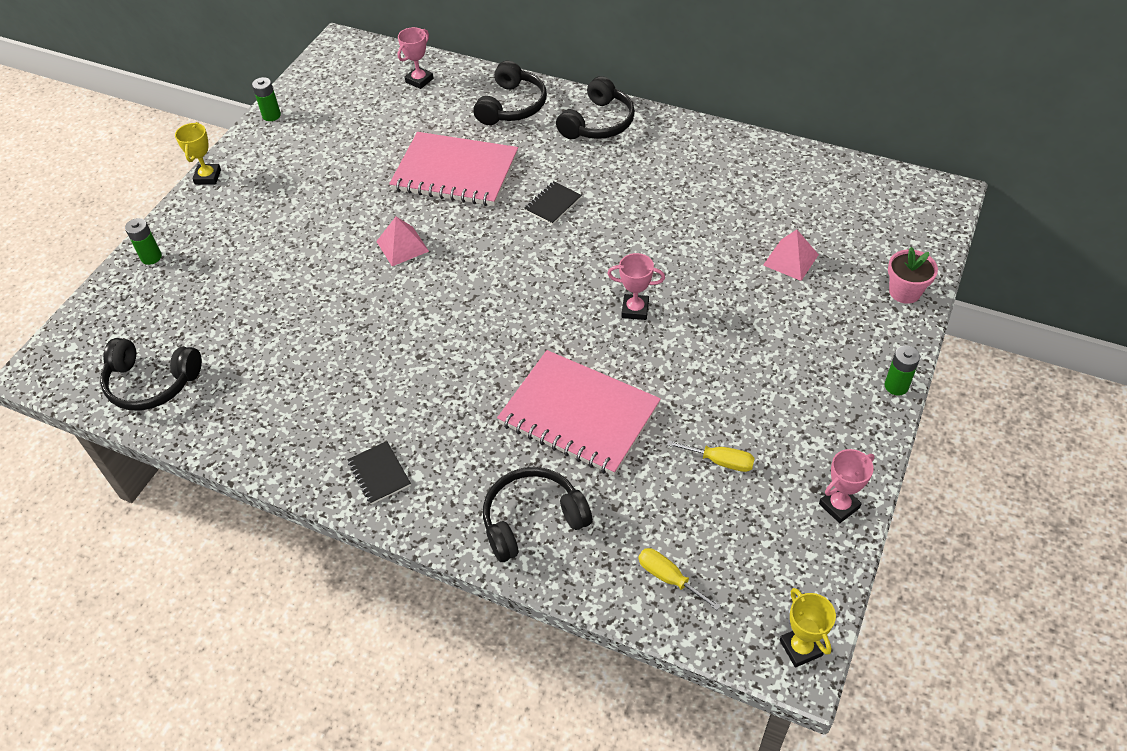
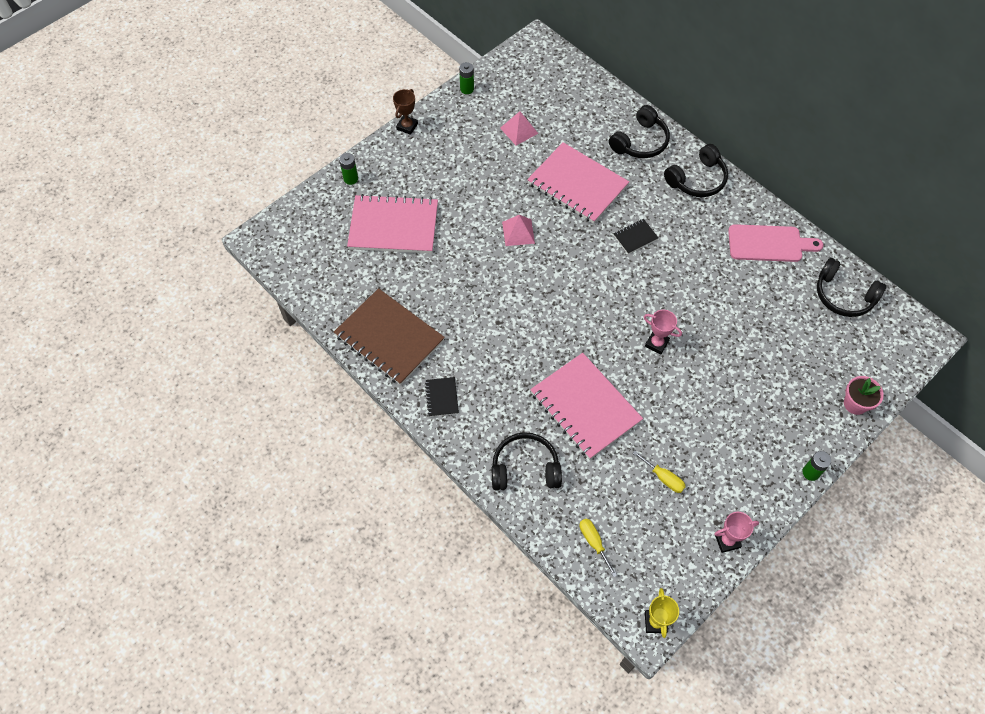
camera: 20 degrees right, 10 degrees up
(151, 383) = (323, 276): black headphones -> black headphones (843, 296)
(208, 177) = (407, 126): yellow trophy -> brown trophy
(231, 292) = (393, 226): none -> pink notebook
(275, 427) = (389, 338): none -> brown notebook
(419, 80) = (582, 95): pink trophy -> none
(715, 160) = (769, 244): none -> pink cutting board
(790, 259) = (785, 346): pink pyramid -> pink pyramid (519, 130)

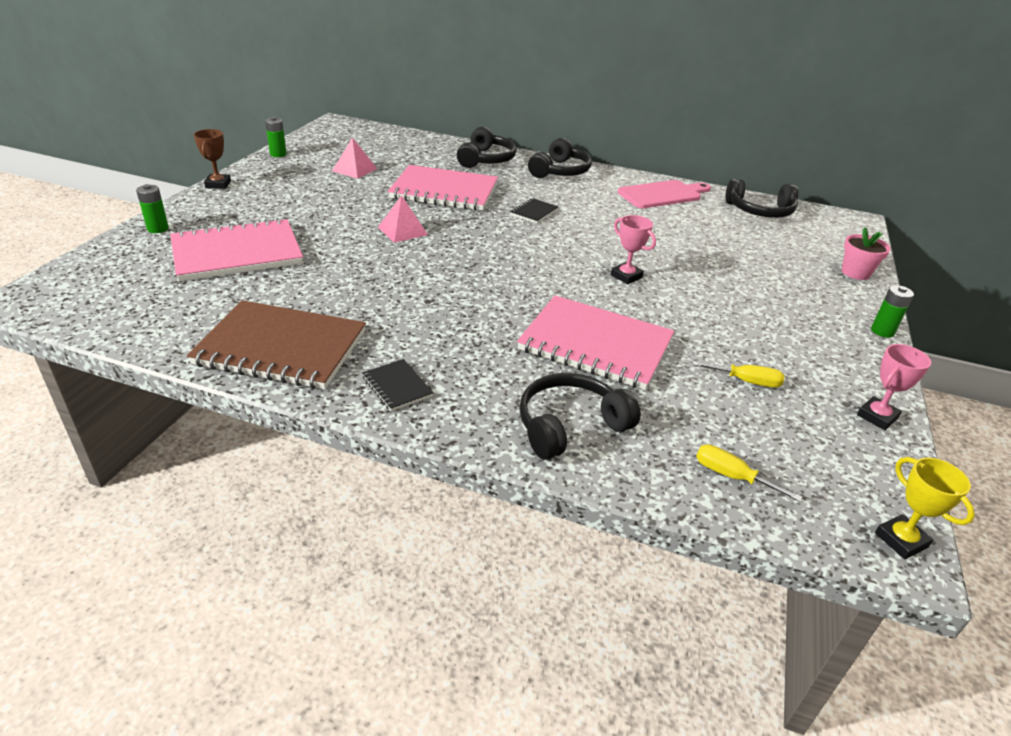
camera: 30 degrees left, 25 degrees down
(656, 343) = (626, 276): pink trophy -> pink trophy turned 45 degrees clockwise

